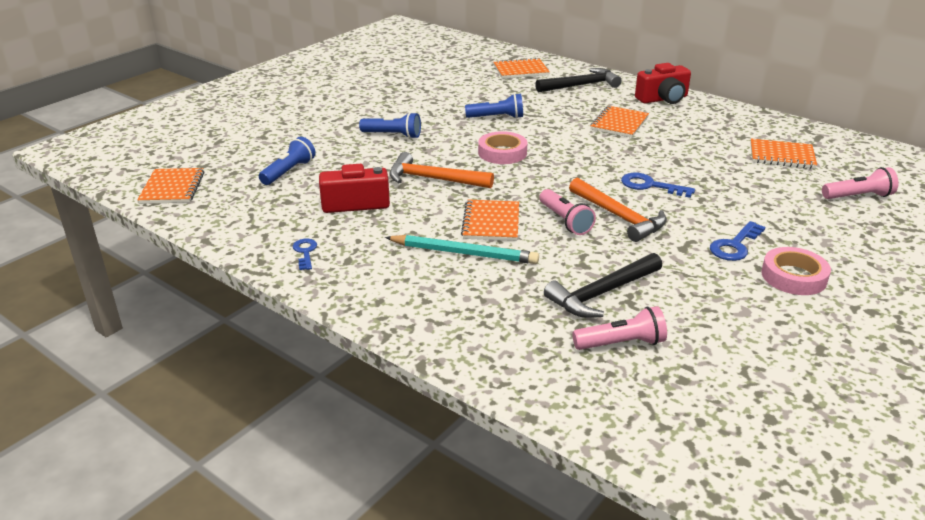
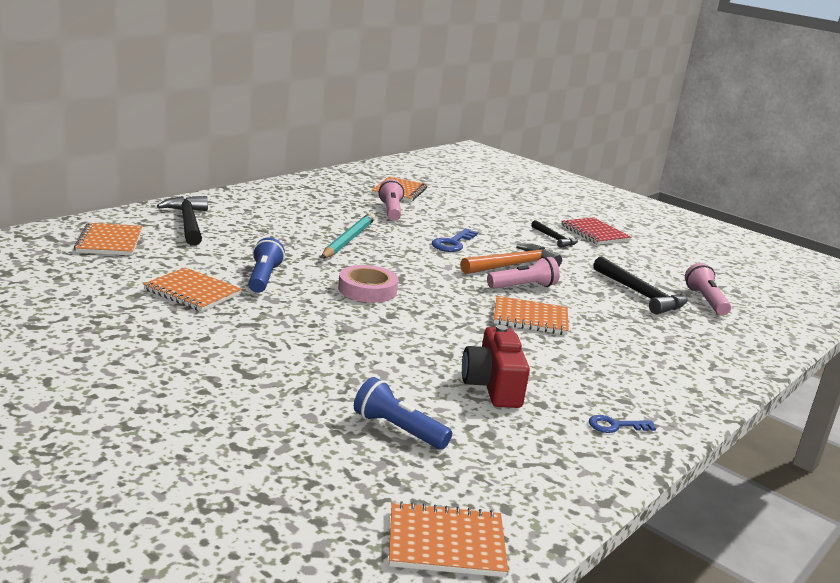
camera: 90 degrees left, 10 degrees down
(393, 135) = (294, 344): blue flashlight -> none
(433, 179) = (431, 334): orange hammer -> none
(464, 253) = (593, 338): turquoise pencil -> turquoise pencil (348, 239)
(619, 123) = (308, 227): orange notebook -> orange notebook (192, 292)
(663, 99) = (252, 199): red camera -> none
(735, 245) = (554, 239): blue key -> black hammer
(793, 276) = (594, 233): pink tape -> red notebook
(858, 196) = (473, 189): pink flashlight -> pink flashlight (391, 210)

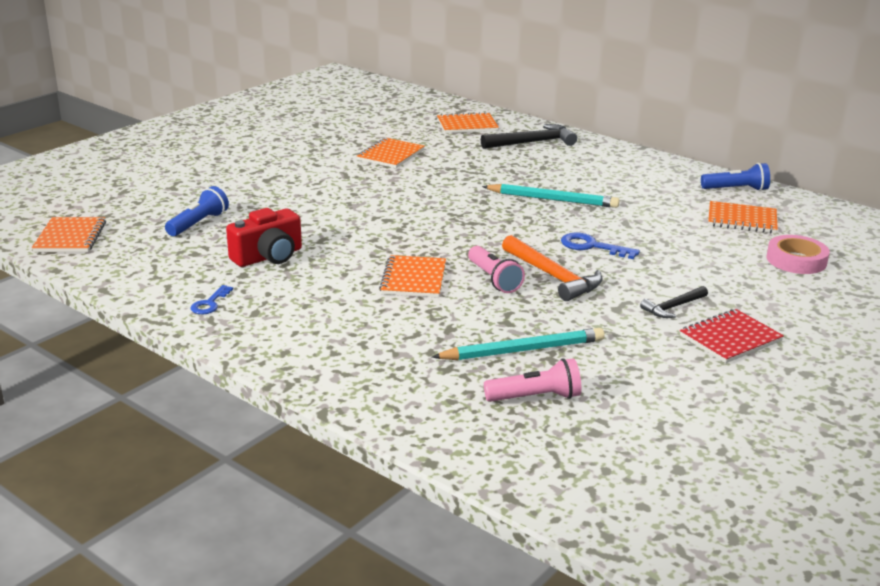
camera: 90 degrees right, 5 degrees up
(263, 278) = (434, 174): blue flashlight -> blue flashlight (736, 189)
(367, 290) = (435, 210): pink tape -> pink tape (796, 260)
(391, 210) = (664, 216): pink flashlight -> none
(493, 386) = (268, 257): red camera -> red camera turned 150 degrees clockwise
(615, 426) = (210, 303): blue key -> blue key turned 150 degrees counterclockwise
(641, 294) = (523, 350): black hammer -> turquoise pencil

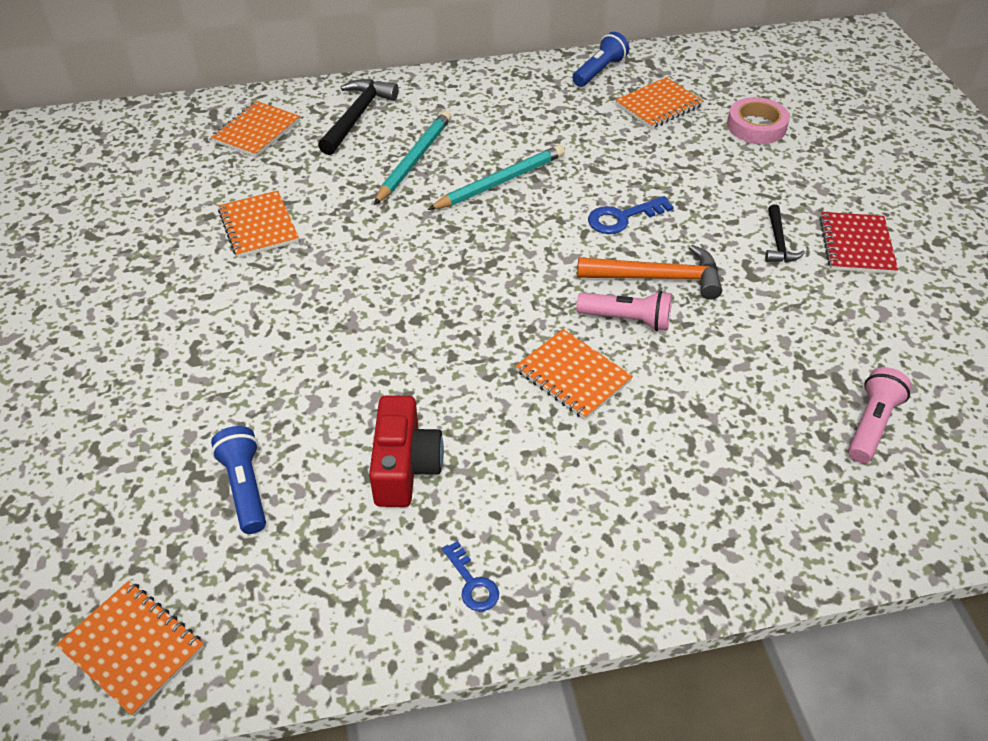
camera: 50 degrees left, 20 degrees up
(523, 350) = (781, 382): turquoise pencil -> turquoise pencil (414, 160)

